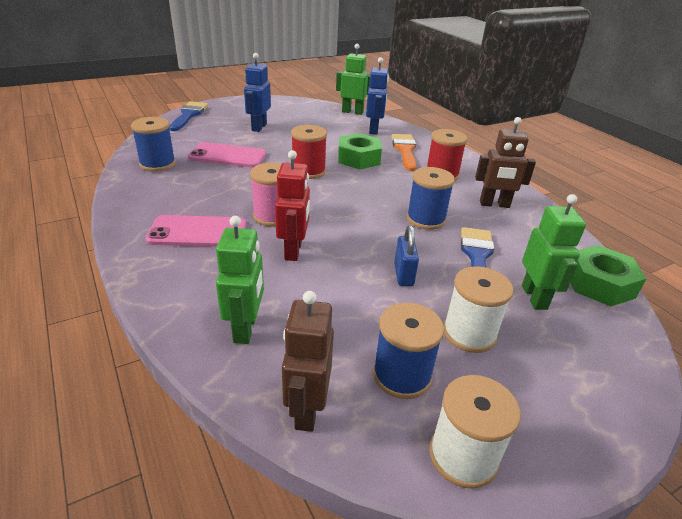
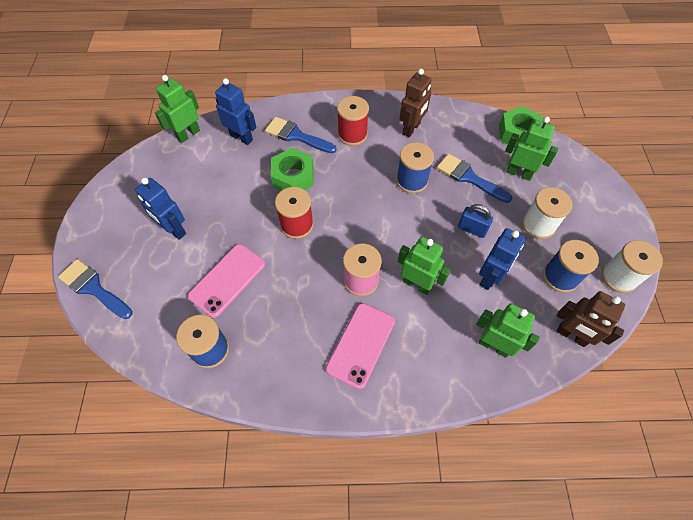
camera: 60 degrees left, 25 degrees up
(293, 250) = (417, 284): red robot -> green robot
(345, 304) = (489, 277): none -> blue robot
(405, 150) = (296, 136): orange brush -> blue brush

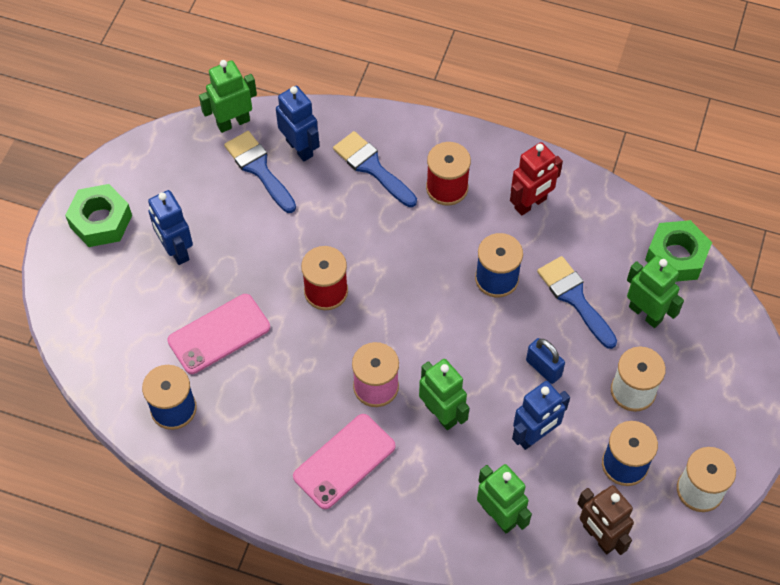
camera: 20 degrees right, 0 degrees up
(93, 288) = (65, 293): blue brush -> blue brush (259, 168)
(293, 176) = (346, 225): green nut -> green nut (101, 221)
(411, 129) = (530, 204): brown robot -> red robot

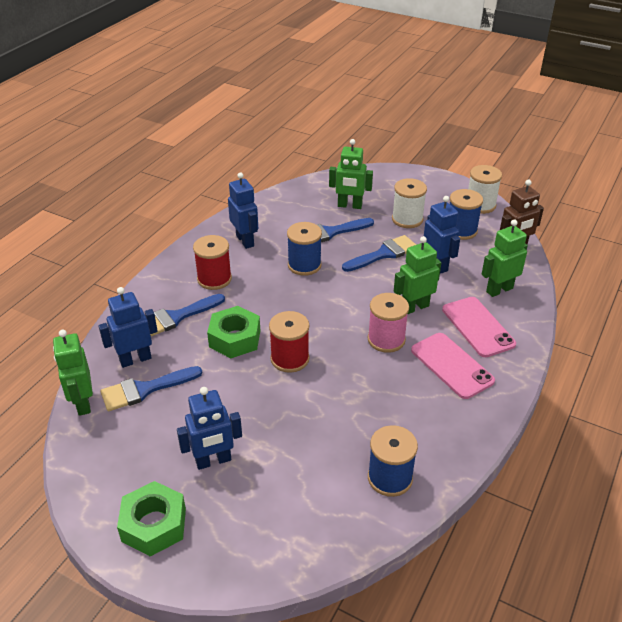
camera: 80 degrees left, 20 degrees down
(219, 334) = (316, 436): pink phone -> pink phone (478, 327)
(530, 204) = (245, 241): red robot -> blue robot
(543, 368) = (384, 254): blue padlock -> blue brush
(645, 313) = (349, 206): green robot -> green robot turned 135 degrees counterclockwise
(676, 257) = (310, 188): green nut -> green nut (235, 339)

